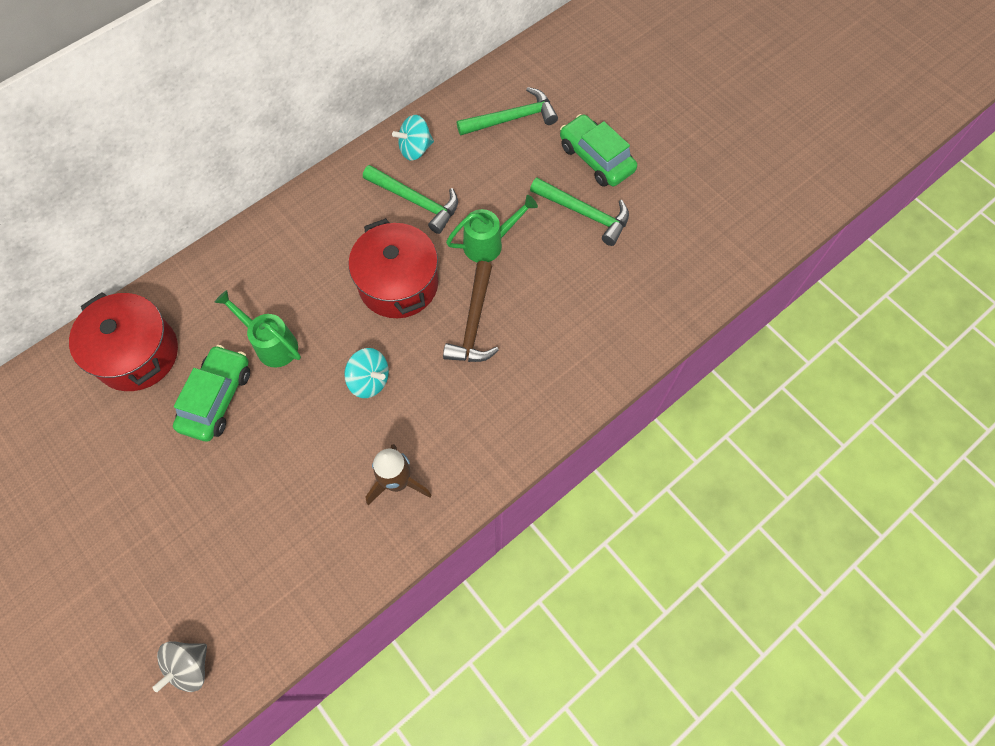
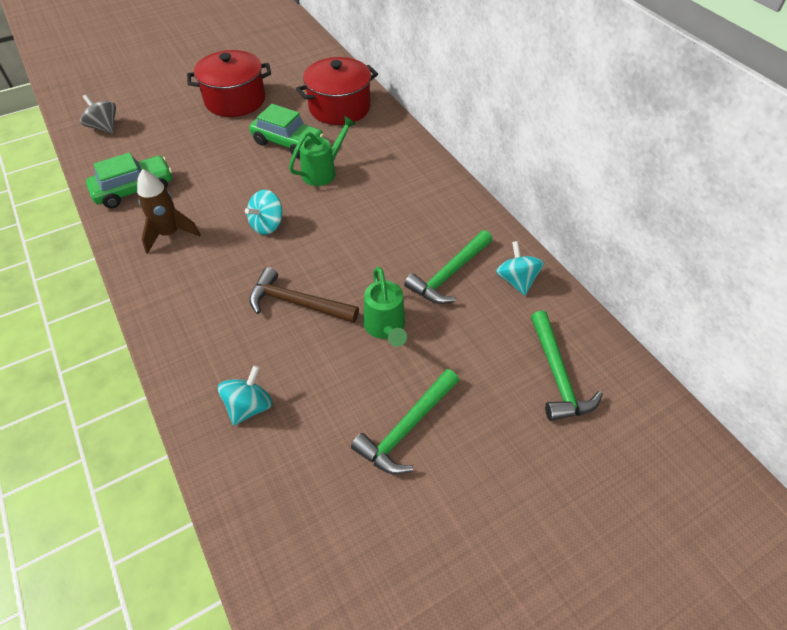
camera: 100 degrees right, 15 degrees down
(398, 284) = (357, 252): red pot -> red pot (235, 100)
(593, 332) = (249, 406): none -> turquoise spinning top
(596, 158) = (489, 459): green car -> green car (134, 189)

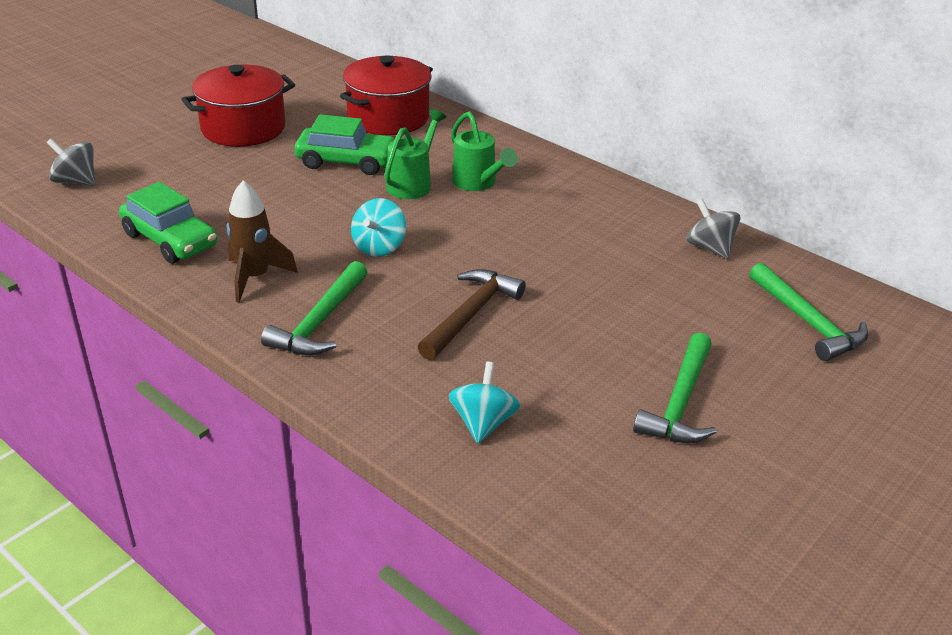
camera: 20 degrees left, 15 degrees down
(134, 189) = (170, 240): green car -> green car turned 90 degrees clockwise
(297, 302) = (471, 314): brown hammer -> brown hammer turned 120 degrees clockwise
(385, 327) = (592, 317): green watering can -> green watering can (477, 183)
(449, 274) = (631, 255): green hammer -> green hammer (319, 322)
(516, 280) = (709, 248): turquoise spinning top -> grey spinning top

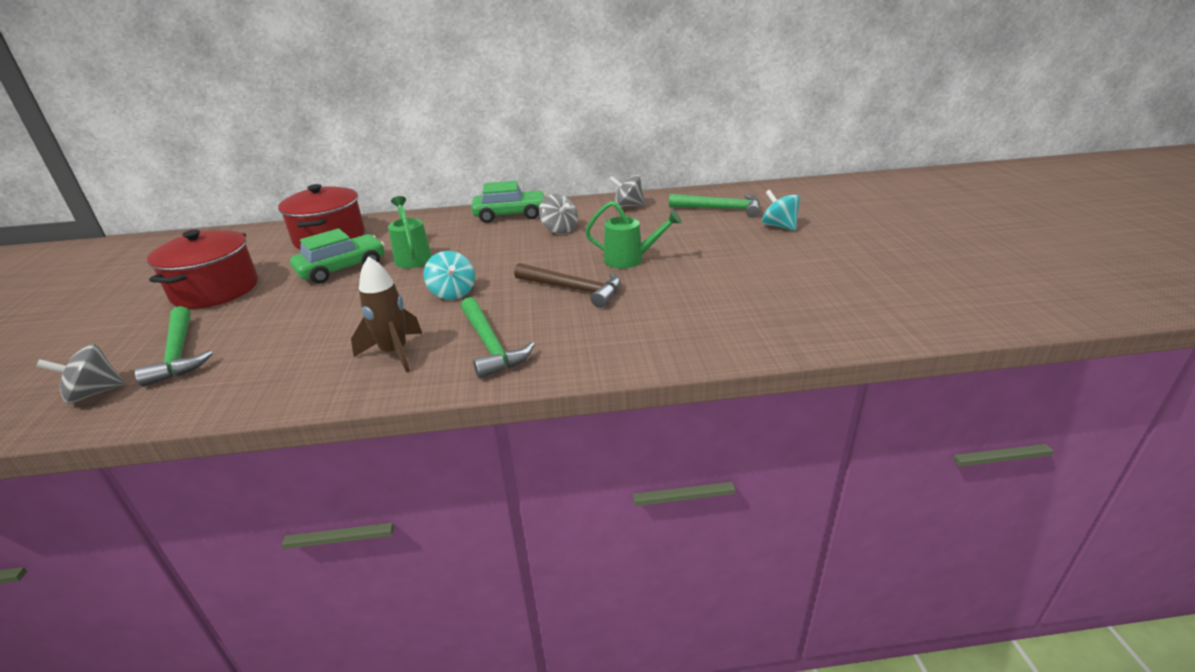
camera: 45 degrees left, 5 degrees down
(170, 240) = (276, 374): green car -> green car (510, 215)
(471, 314) = (573, 289): brown hammer -> brown hammer turned 135 degrees clockwise
(477, 183) = (454, 238): green watering can -> green watering can (629, 260)
(483, 423) = (680, 326): turquoise spinning top -> turquoise spinning top (779, 226)
(584, 234) = (559, 229): none -> grey spinning top
(679, 402) = (739, 262): green hammer -> green hammer (178, 354)

